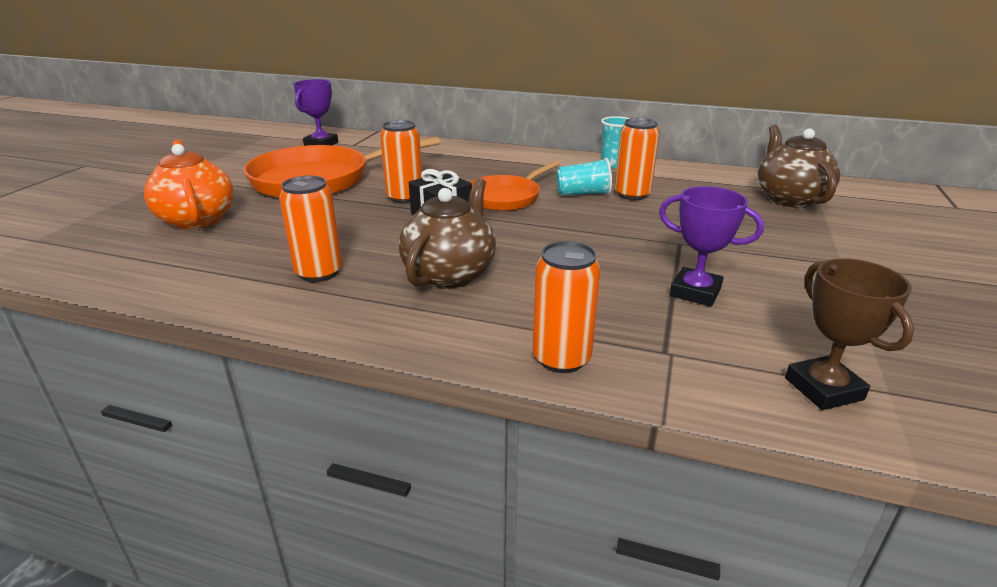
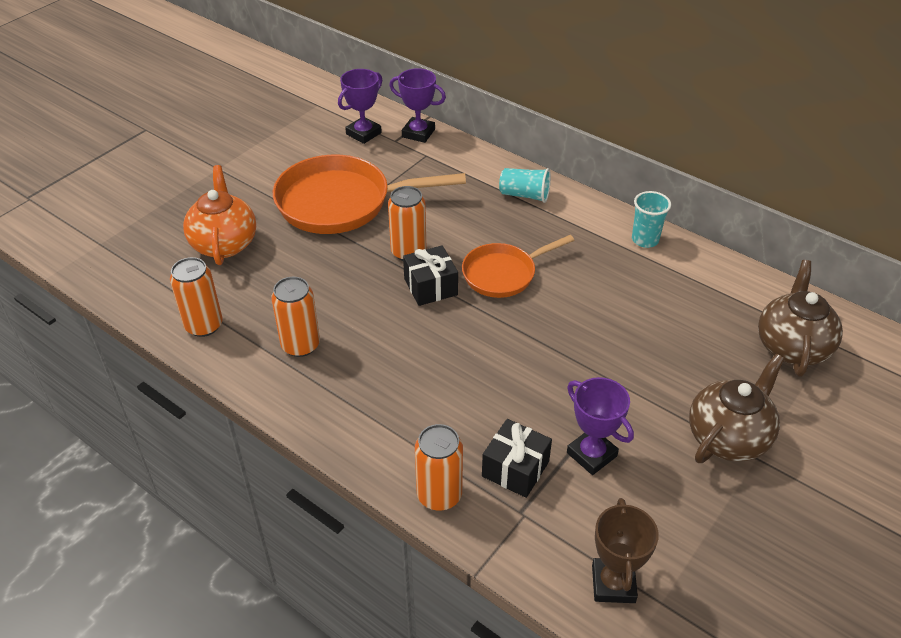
camera: 20 degrees right, 15 degrees up
(373, 139) = (418, 133): none -> purple trophy
(450, 274) = (401, 375): brown teapot -> brown teapot (728, 437)
(583, 194) = (581, 286): turquoise cup -> turquoise cup (524, 195)
(629, 318) = (515, 469): none -> black gift
(632, 195) = (629, 299): orange can -> orange can (204, 325)

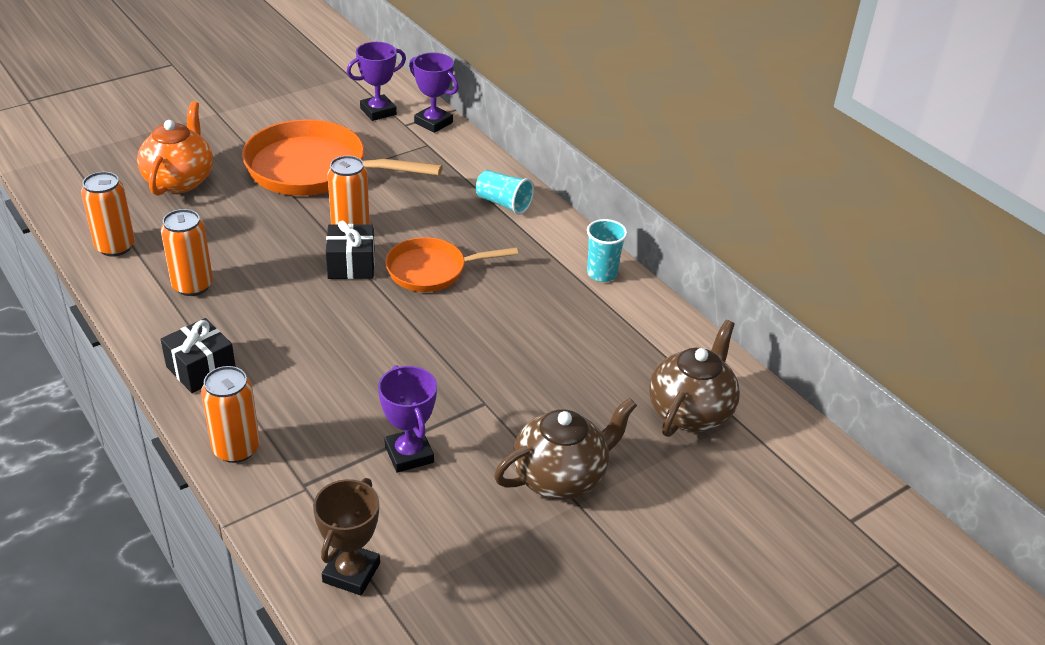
camera: 15 degrees right, 5 degrees down
(515, 469) = (325, 446): black gift -> black gift (201, 369)

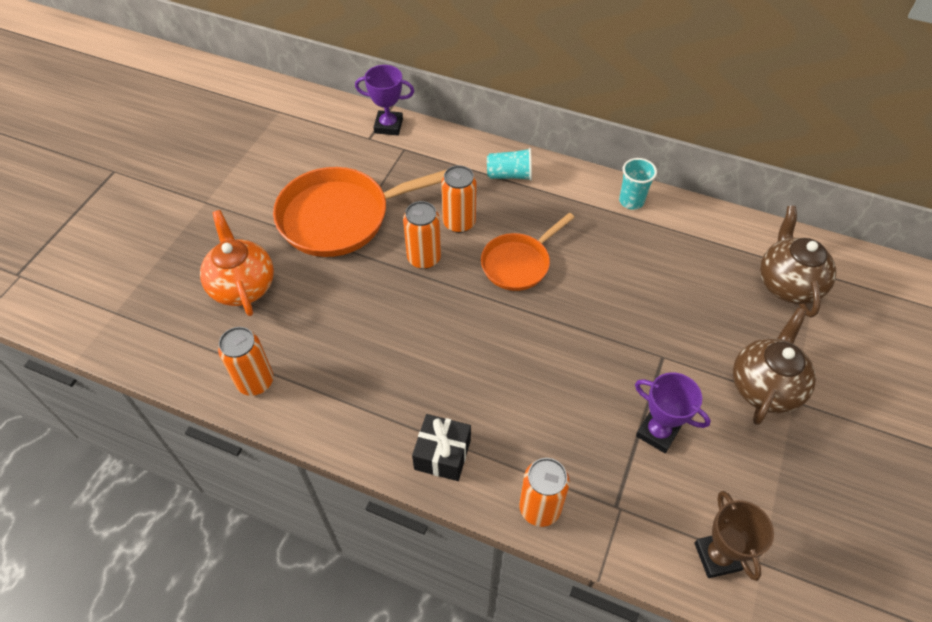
camera: 30 degrees left, 15 degrees up
(192, 286) = (357, 381): orange can -> orange can (459, 223)
(351, 265) = (457, 291): black gift -> none
(378, 111) = (336, 136): purple trophy -> none

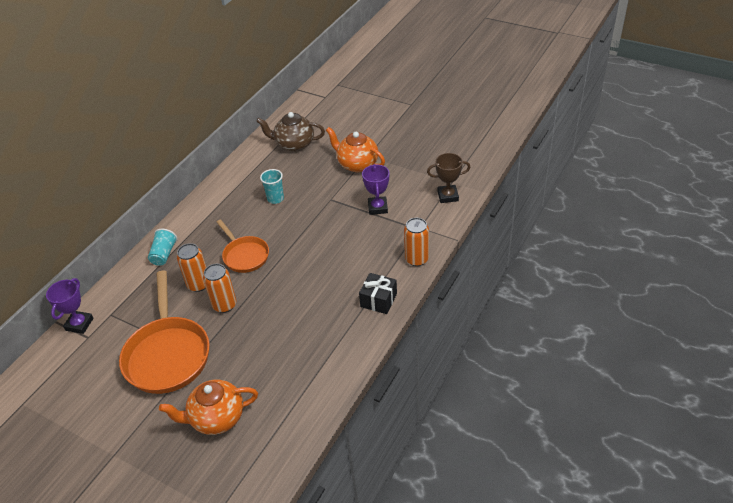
camera: 80 degrees left, 10 degrees down
(255, 381) = (307, 403): orange can -> none
(631, 201) = (211, 197): turquoise cup -> turquoise cup (275, 199)
(657, 432) = (378, 208): purple trophy -> purple trophy turned 45 degrees counterclockwise
(765, 386) = (357, 164): brown teapot -> orange teapot

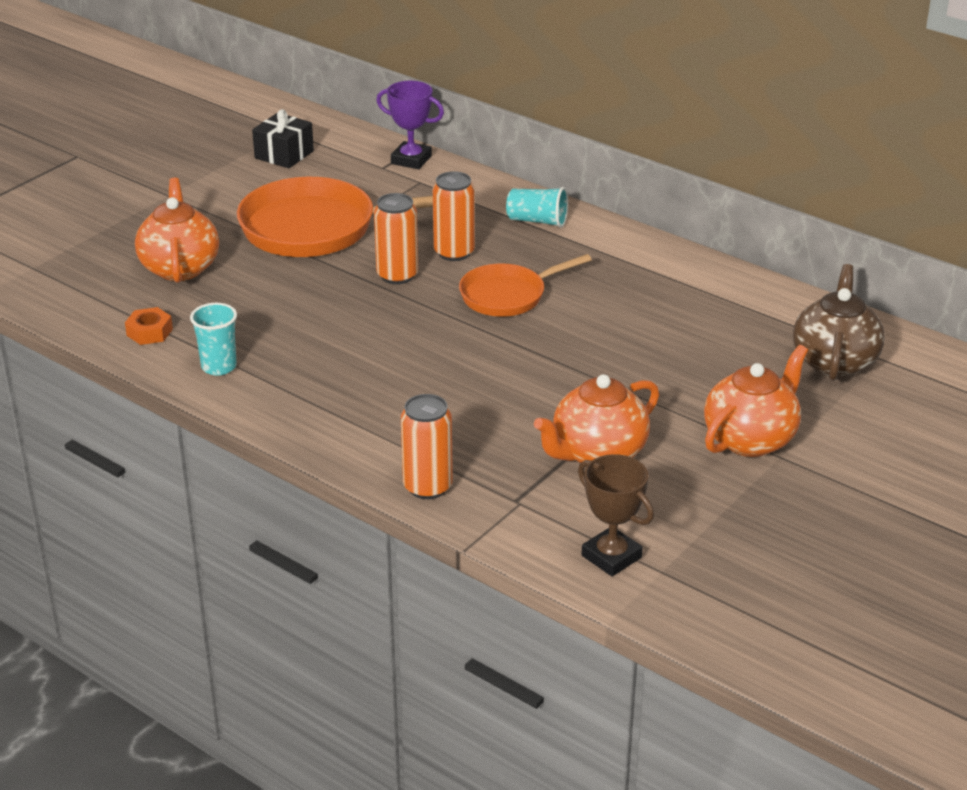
camera: 95 degrees right, 10 degrees down
(275, 199) = (657, 332): turquoise cup -> turquoise cup (219, 367)
(296, 413) = (149, 332): none -> orange nut
(378, 208) = (597, 453): purple trophy -> orange teapot
(378, 300) = (339, 429): black gift -> black gift (284, 154)
(448, 196) = (611, 556): brown trophy -> brown trophy turned 45 degrees counterclockwise

